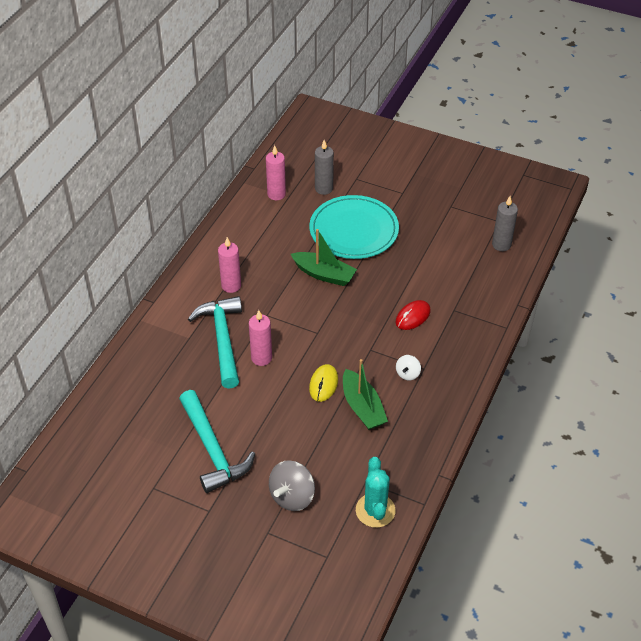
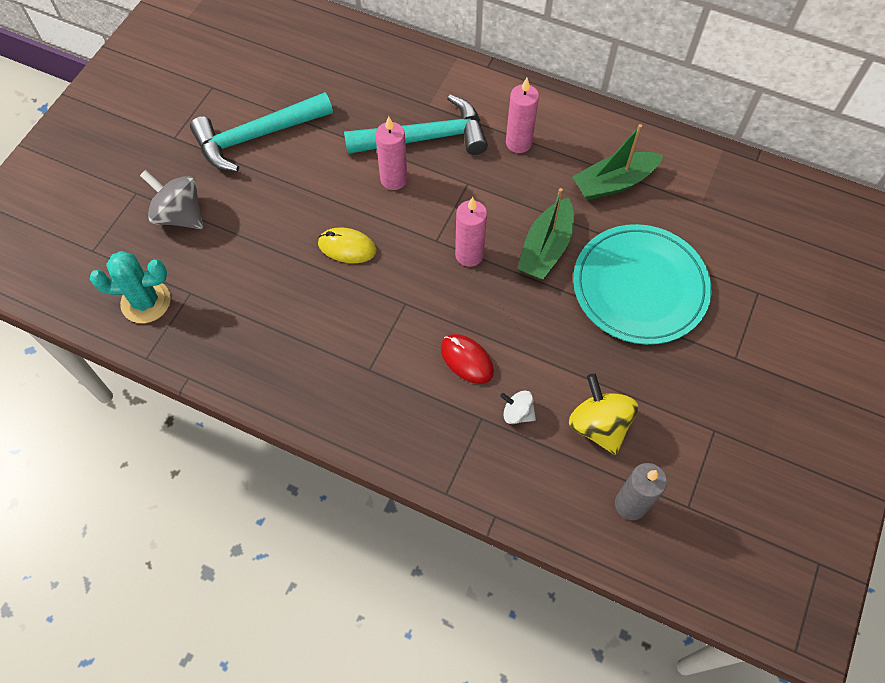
camera: 90 degrees right, 15 degrees up
(276, 194) = (704, 188): pink candle -> pink candle (469, 255)
(324, 188) = (727, 248): grey candle -> none
(362, 407) = (306, 291): green boat -> green boat (614, 183)
(407, 374) = (360, 348): white spinning top -> white spinning top (517, 413)
(453, 255) = (598, 425): none -> yellow spinning top

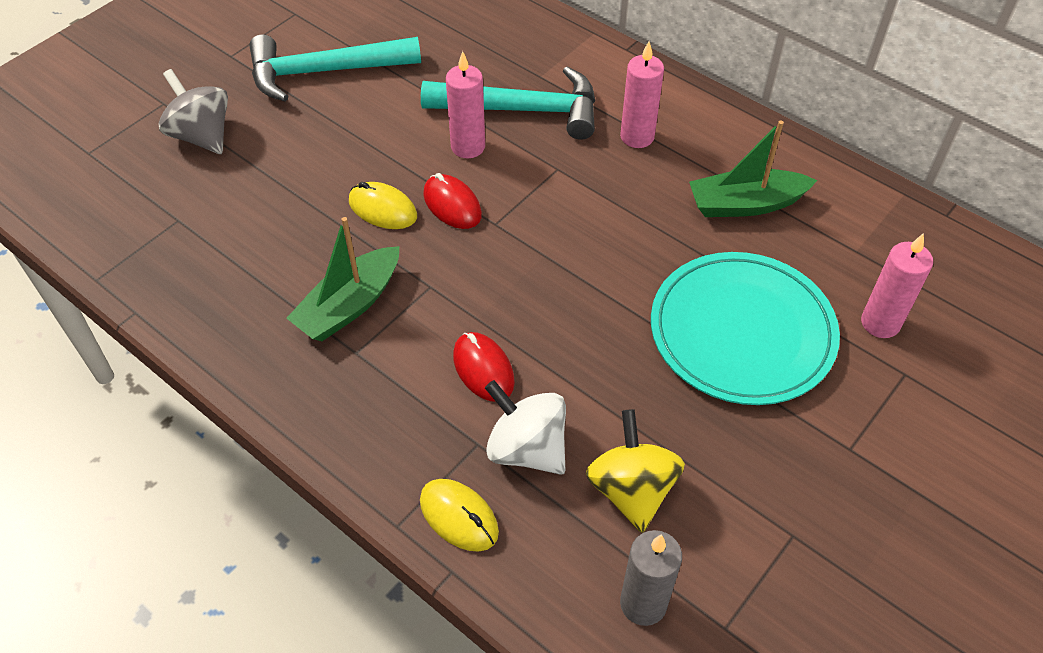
camera: 15 degrees right, 10 degrees down
(146, 302) = (123, 219): turquoise cactus -> none
(398, 232) = (452, 205): none -> red mouse
(469, 255) = (530, 248): pink candle -> pink candle (880, 323)
(487, 475) = (459, 516): none -> yellow mouse
(517, 413) = (527, 448): white spinning top -> white spinning top, size x1.80
(546, 248) = (631, 261): green boat -> green boat (349, 305)

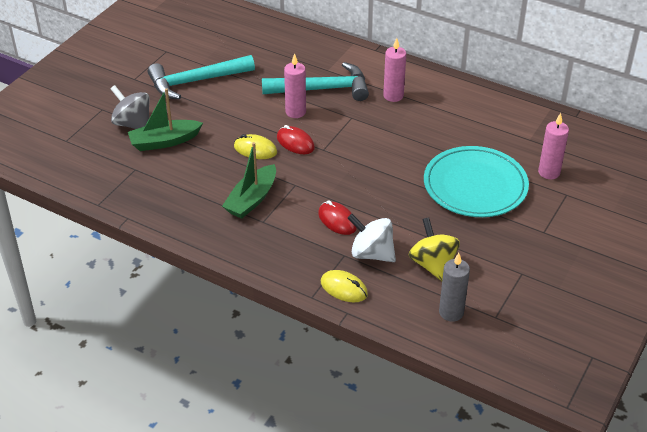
camera: 10 degrees left, 10 degrees down
(745, 204) = (463, 123): green boat -> green boat (164, 141)

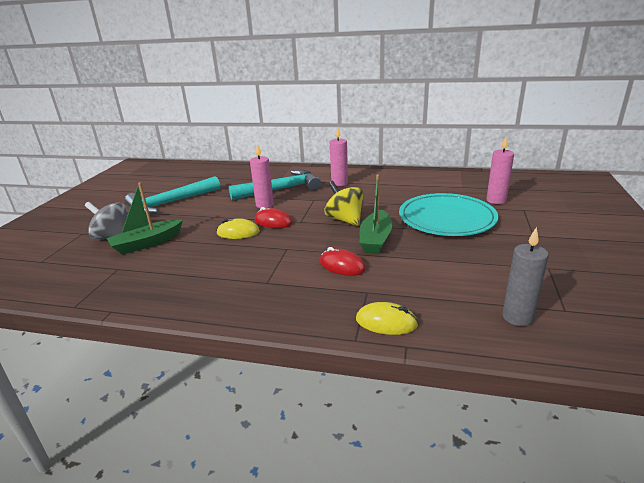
camera: 15 degrees left, 15 degrees down
(252, 199) = (248, 267): green boat -> green boat (375, 239)
(371, 254) = (394, 284): white spinning top -> none
(433, 265) = (461, 280): yellow spinning top -> yellow spinning top (345, 220)

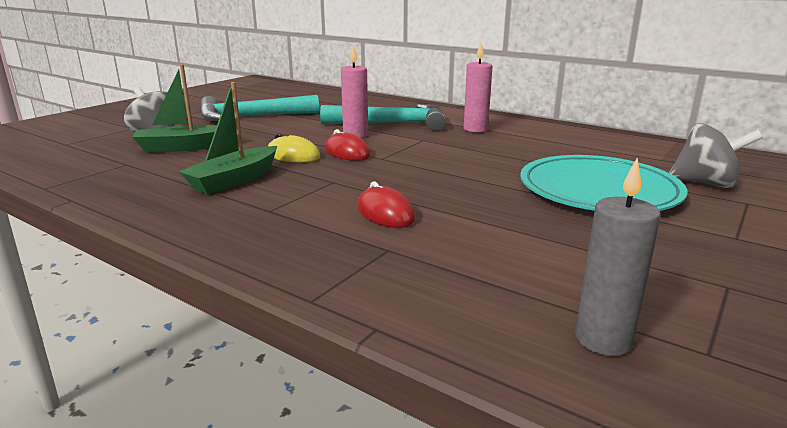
camera: 20 degrees right, 5 degrees down
(345, 220) = (442, 166): yellow spinning top -> none
(375, 239) = (464, 194): green boat -> green boat (234, 180)
(386, 322) = (377, 291): yellow mouse -> none
(496, 200) = (705, 183): pink candle -> grey spinning top

